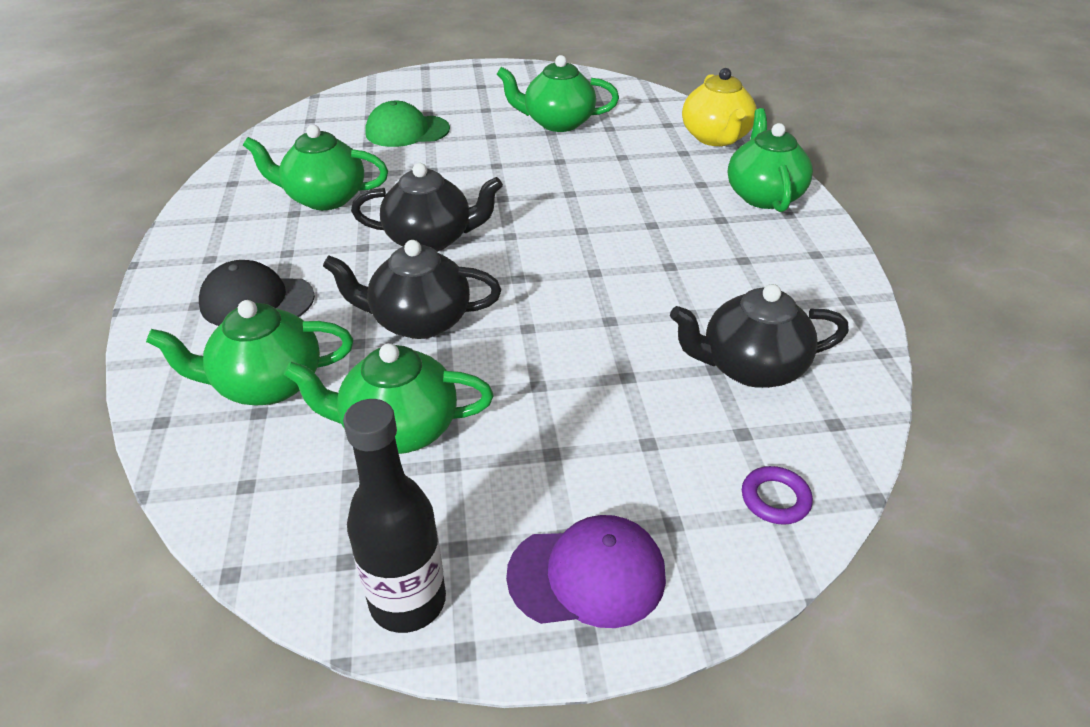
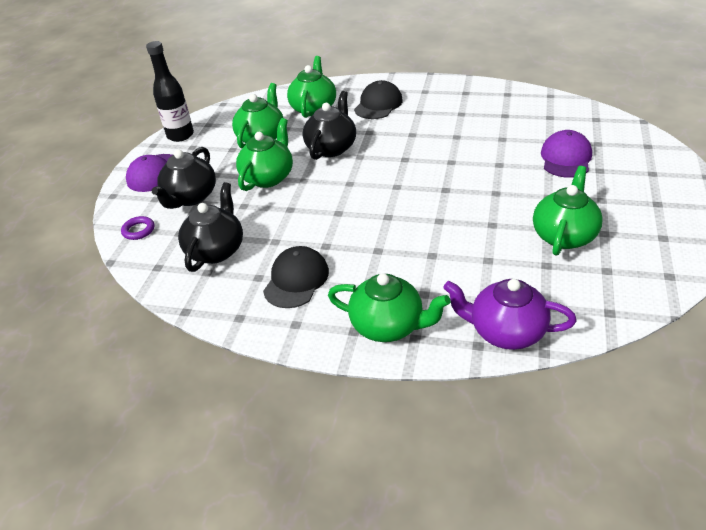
camera: 115 degrees right, 0 degrees up
(325, 198) = (474, 123): green teapot -> green teapot (268, 177)
(407, 131) = (566, 158): green cap -> purple cap
(430, 239) = (407, 157): black teapot -> black teapot (190, 197)
(716, 138) = (506, 332): yellow teapot -> purple teapot
(748, 272) = (296, 280): none -> black cap

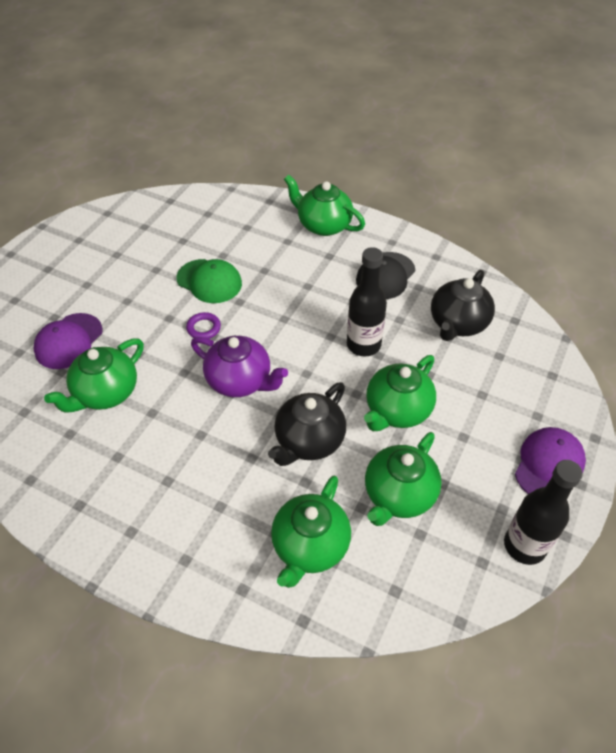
camera: 170 degrees left, 10 degrees up
(138, 230) = (545, 371): purple ring -> purple ring (203, 328)
(190, 197) = (492, 405): black teapot -> none
(305, 213) = (363, 345): none -> black bottle
(378, 104) = (212, 520): black cap -> none
(482, 231) = (209, 281): none -> green cap
(506, 332) = (245, 204): purple teapot -> purple teapot (240, 381)
(564, 236) = (148, 260): green teapot -> green teapot (105, 393)

